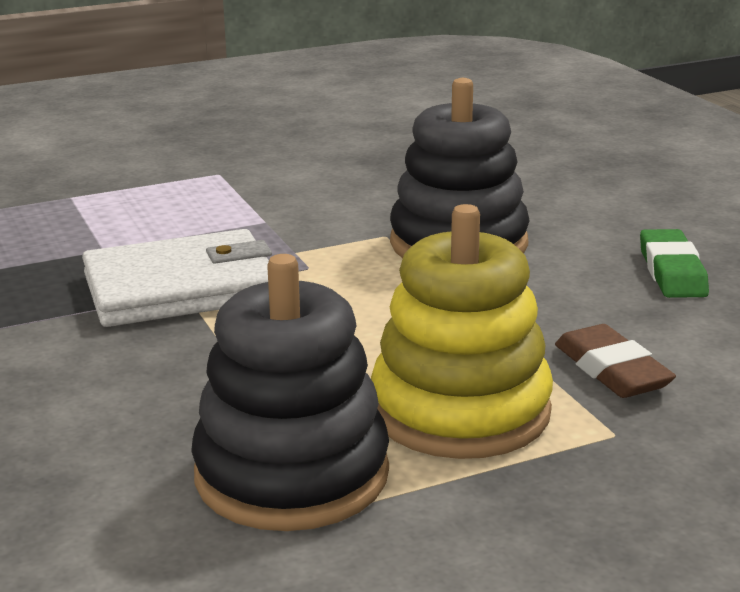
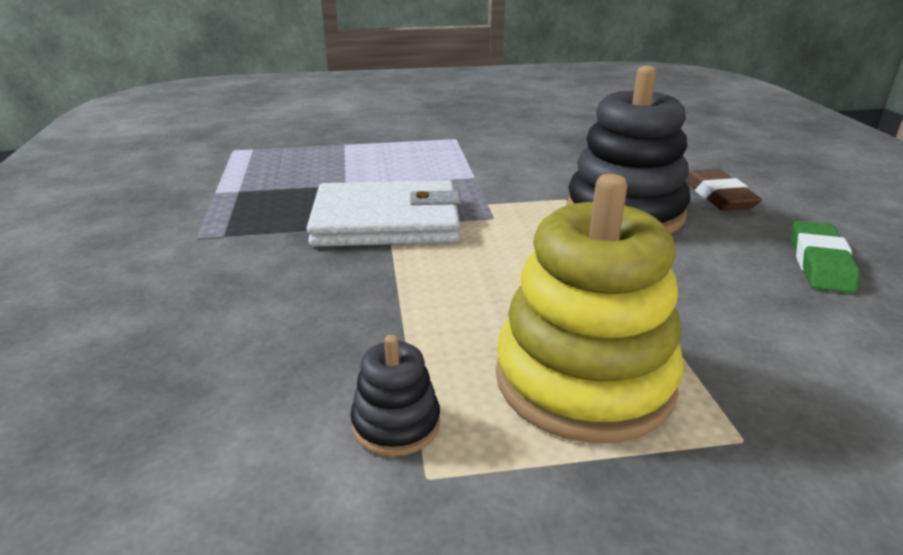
camera: 15 degrees right, 5 degrees up
(292, 474) = (396, 424): black stacking toy -> black stacking toy, size x0.46
(612, 370) = (749, 359): brown eraser -> brown eraser (718, 196)

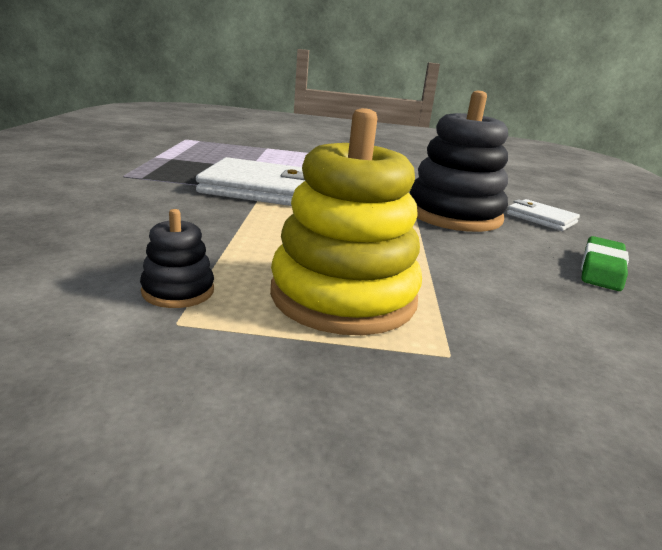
camera: 10 degrees right, 5 degrees down
(718, 196) = (541, 218): brown eraser -> white wallet

